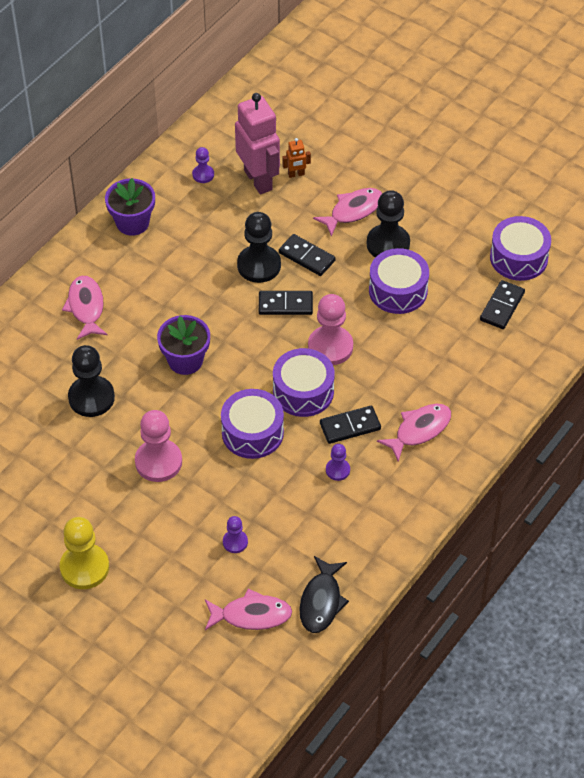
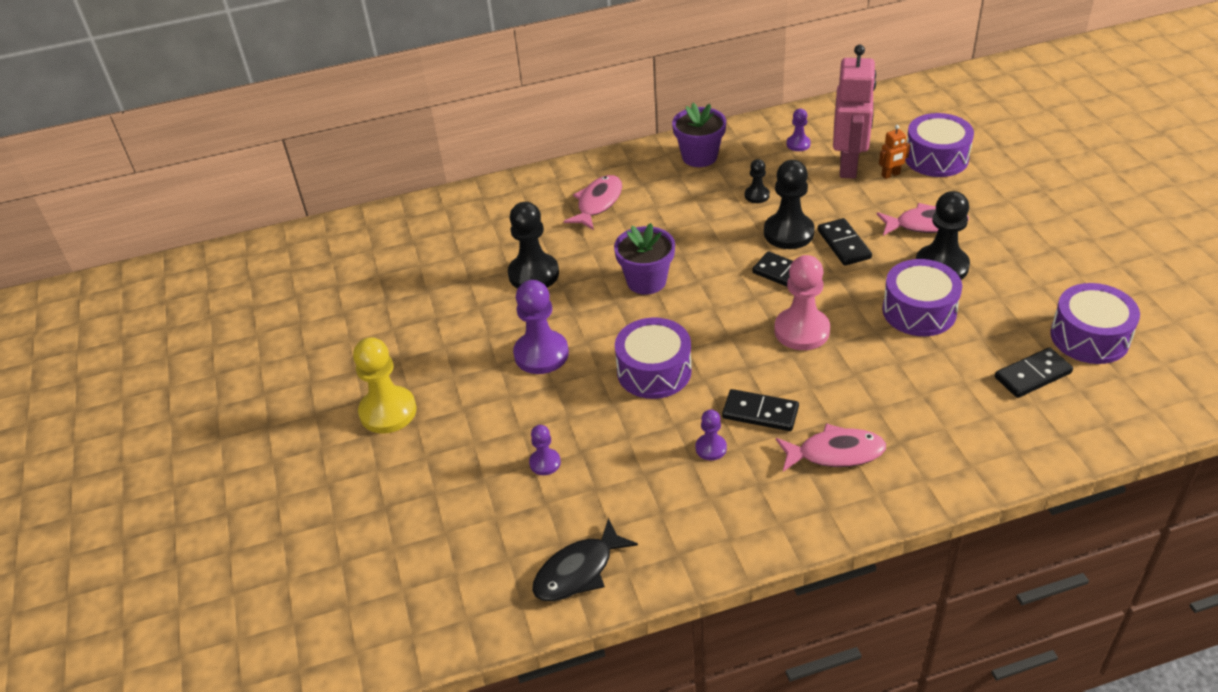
camera: 40 degrees right, 10 degrees down
(158, 462) = (541, 354): pink pawn -> purple pawn
(208, 241) = (757, 195): none -> black pawn
(251, 615) = (495, 543): pink fish -> none
(296, 174) = (891, 175): orange robot -> orange robot turned 45 degrees counterclockwise
(303, 391) = (738, 358): purple drum -> purple drum (936, 158)

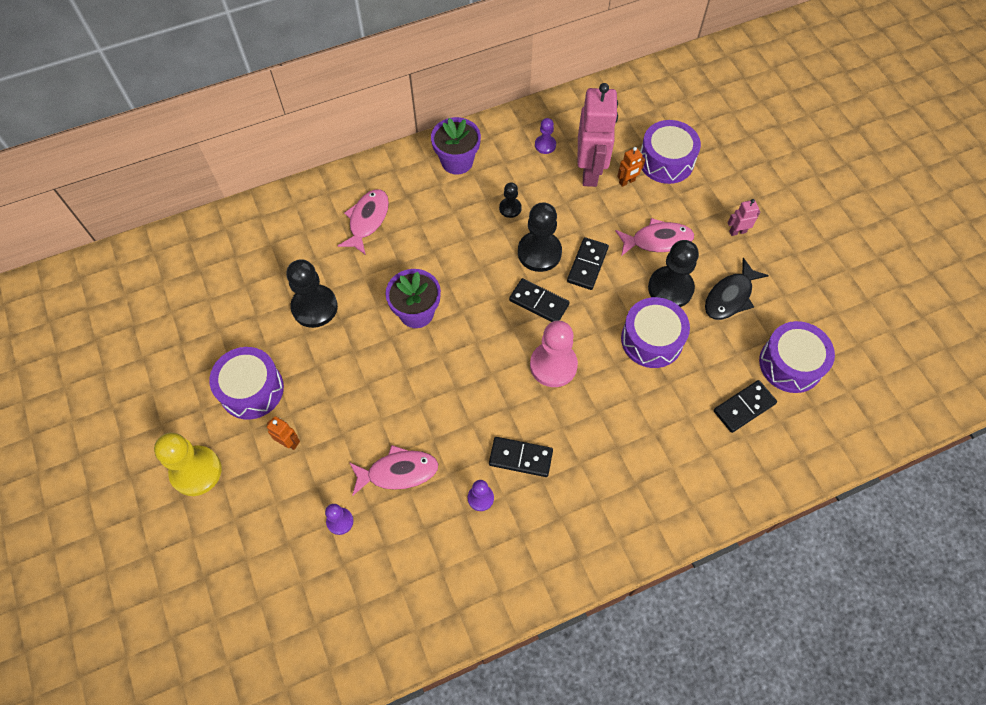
camera: 10 degrees left, 20 degrees up
(494, 389) = (289, 442): none -> orange robot
(541, 354) = (328, 400): purple pawn -> none
(578, 571) = (376, 634): black fish -> black fish (730, 296)
(654, 371) = (428, 415): purple drum -> purple drum (251, 389)
(835, 453) = (584, 498): pink fish -> pink fish (398, 472)
(844, 244) = (587, 265): black domino -> black domino turned 45 degrees clockwise
(1021, 218) = (737, 231): none -> pink robot

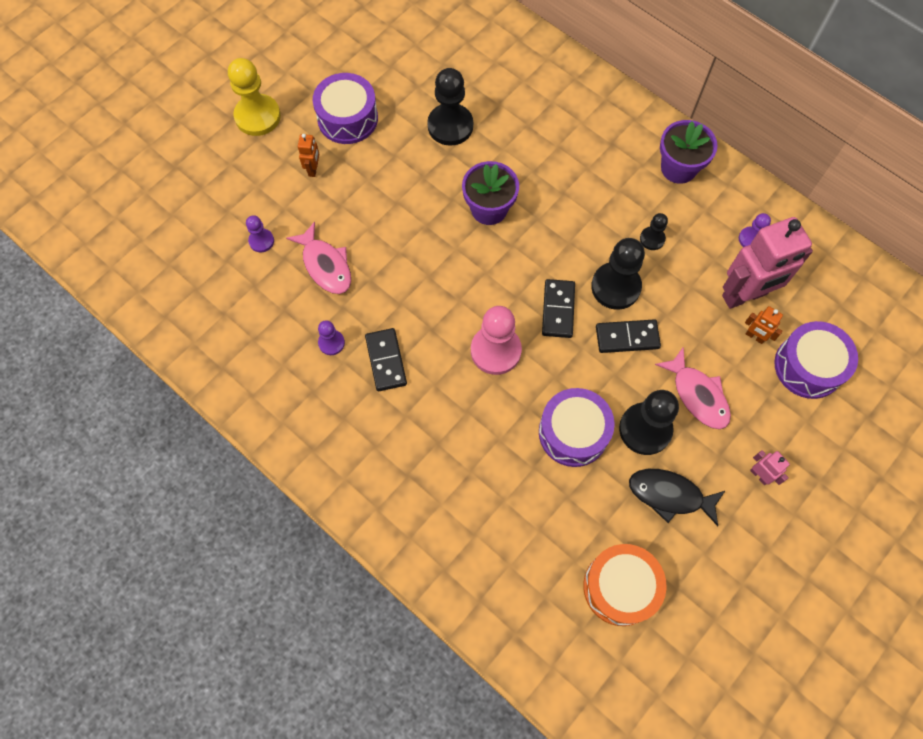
camera: 65 degrees right, 5 degrees up
(367, 220) = (564, 124): pink fish -> none
(744, 407) = (542, 553): black domino -> none
(790, 364) = (620, 587): purple drum -> orange drum

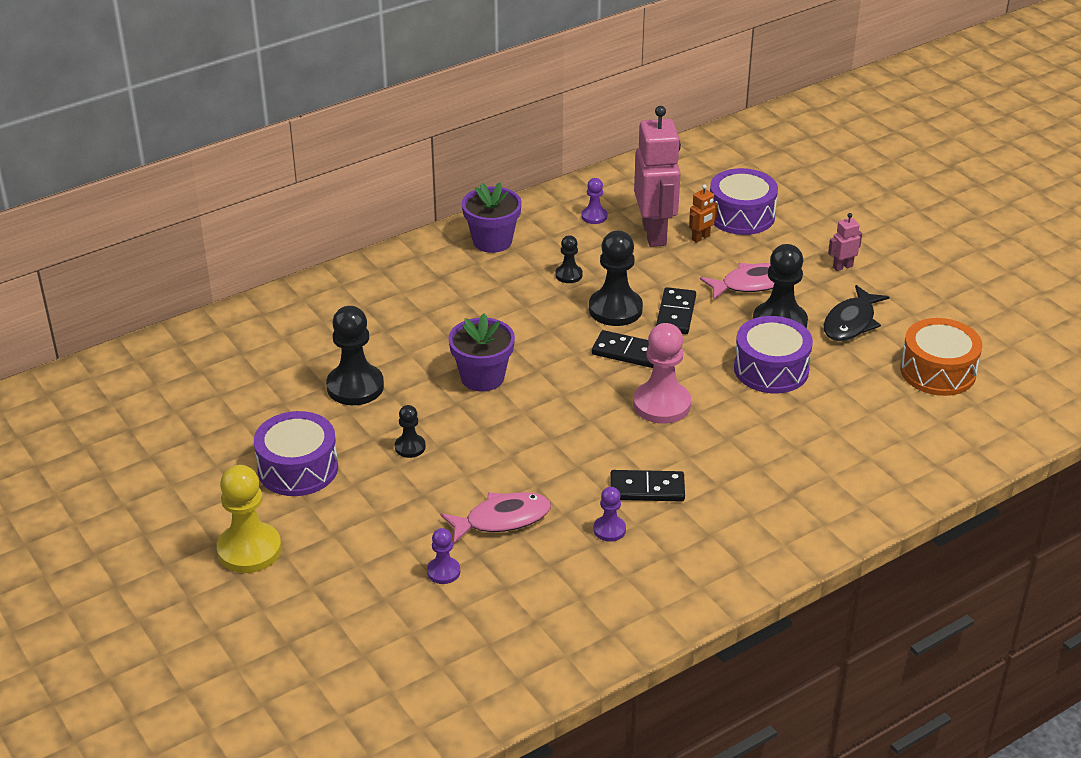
camera: 75 degrees left, 30 degrees down
(313, 169) = (359, 510): orange robot -> none
(390, 182) = (410, 447): none -> black pawn

